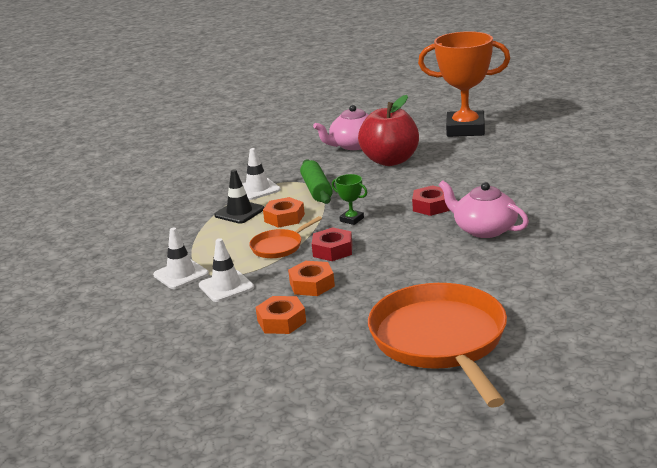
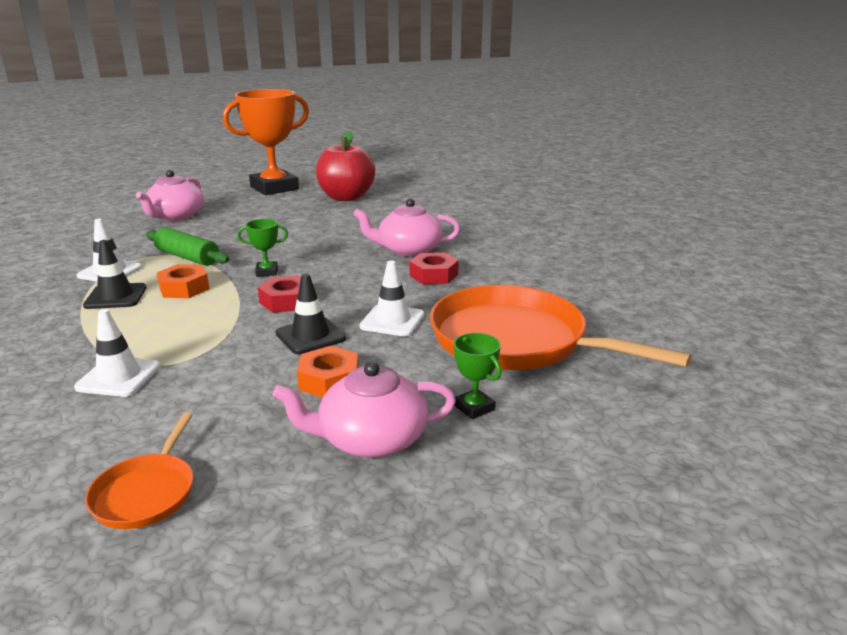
camera: 45 degrees left, 0 degrees up
(226, 286) = (204, 370): white traffic cone -> white traffic cone (392, 321)
(254, 369) = (370, 439): none -> pink teapot
(279, 247) = (217, 314): orange pan -> orange pan (146, 493)
(312, 284) = (310, 336): orange nut -> black traffic cone
(337, 376) = (474, 407): none -> green trophy
(390, 161) = (235, 221): red apple -> red apple (346, 197)
(431, 206) = (332, 244): red nut -> red nut (433, 275)

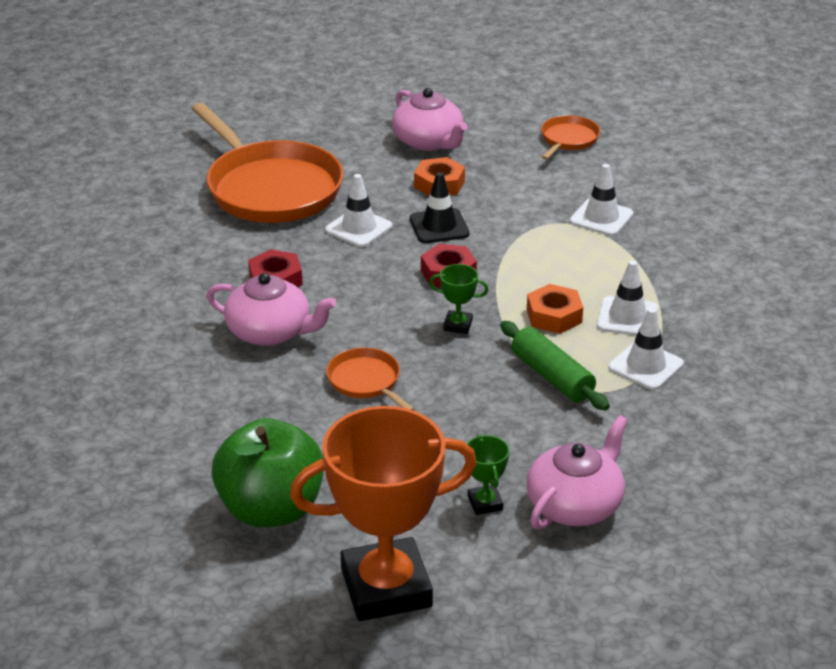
camera: 160 degrees left, 10 degrees up
(116, 296) = (627, 317): black traffic cone -> white traffic cone
(323, 239) = (366, 381): none -> orange pan
(346, 197) = (271, 509): red apple -> green apple
(370, 439) = (429, 142): pink teapot -> pink teapot turned 45 degrees clockwise
(474, 407) = (349, 147): green trophy -> green trophy (485, 503)

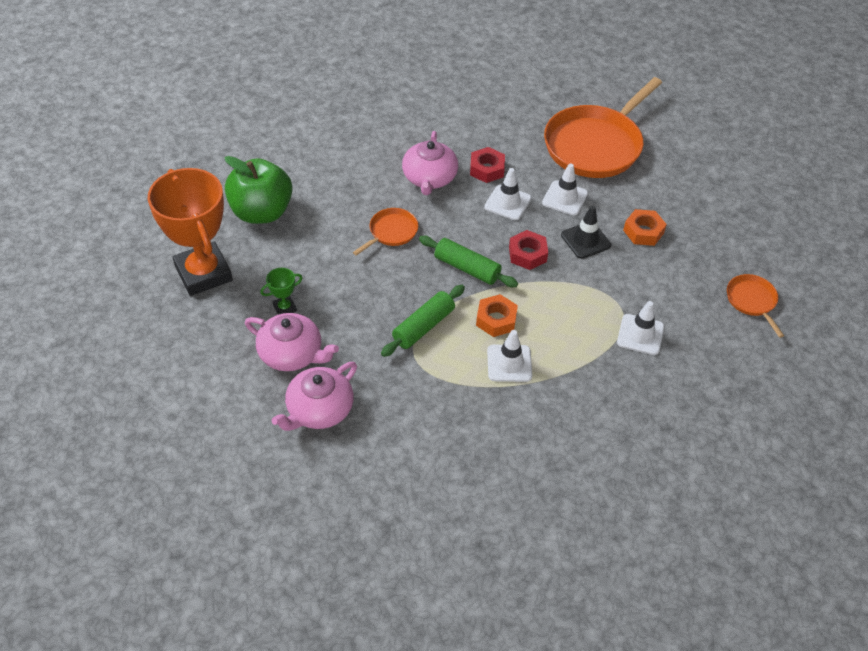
camera: 75 degrees right, 15 degrees up
(429, 142) = (702, 216): pink teapot -> pink teapot (319, 410)
(458, 325) = (467, 268): green trophy -> green rolling pin
(568, 139) = (752, 301): orange pan -> orange pan turned 120 degrees counterclockwise
(645, 366) = (452, 379): white traffic cone -> white traffic cone (507, 203)

